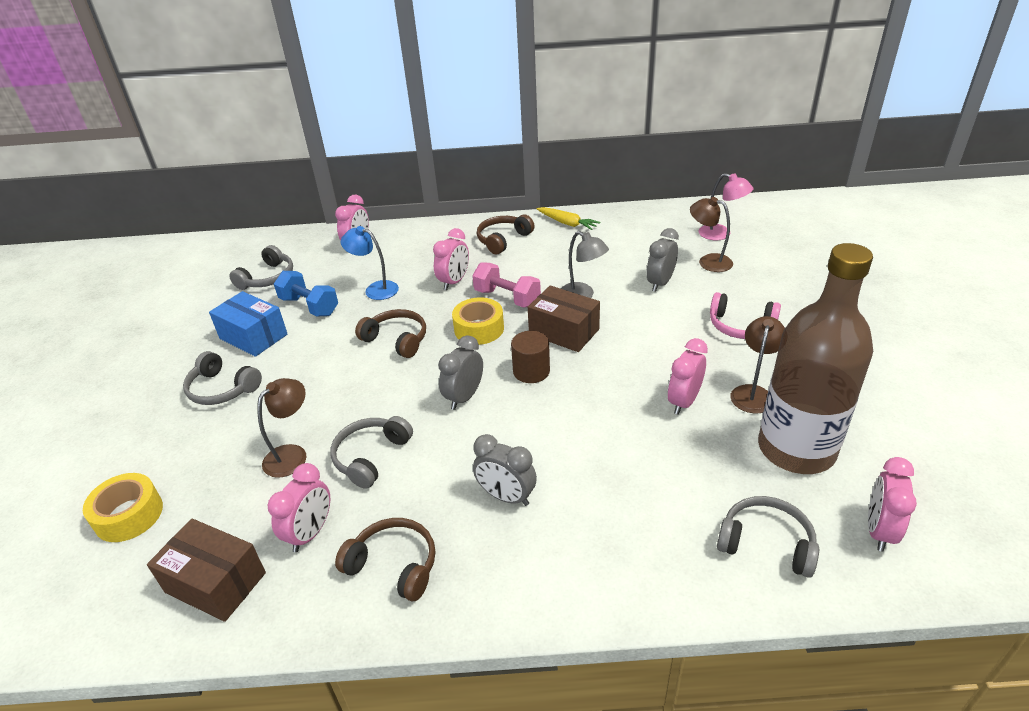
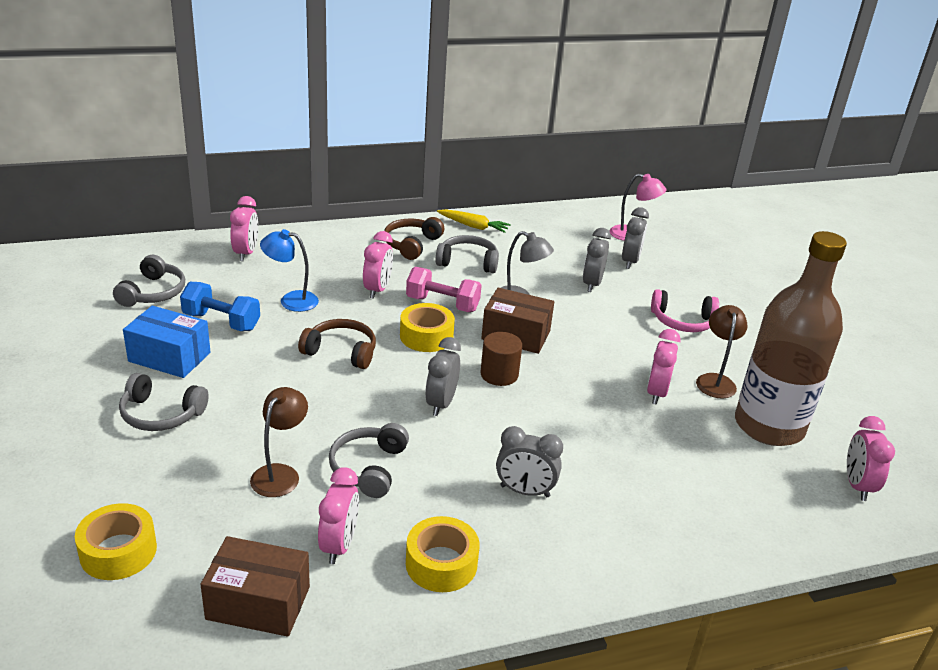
camera: 20 degrees left, 5 degrees down
(394, 565) = (441, 564): brown headphones -> yellow tape
(708, 261) = (630, 261): brown lamp -> grey clock
(766, 543) = (771, 505): grey headphones -> grey headphones (468, 262)

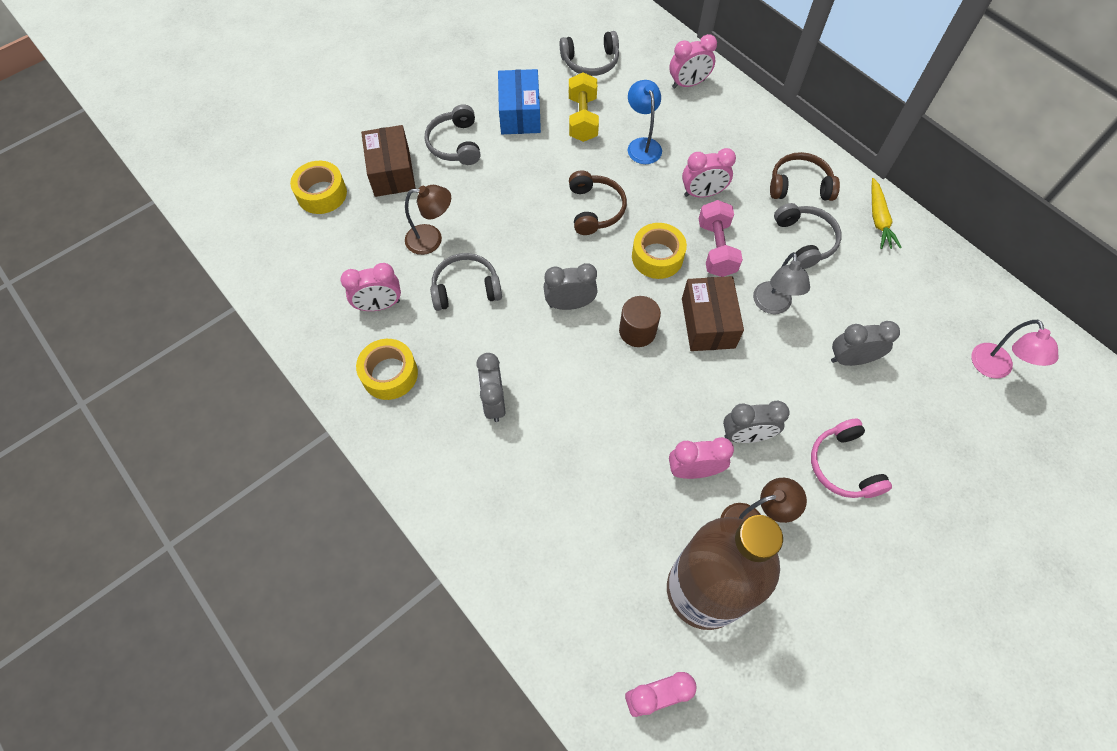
camera: 70 degrees right, 30 degrees up
(221, 321) = (582, 119): blue dumbbell -> yellow dumbbell
(258, 603) = (311, 285): brown box -> brown box (392, 172)
(630, 261) = (930, 382): grey clock -> grey clock (746, 435)

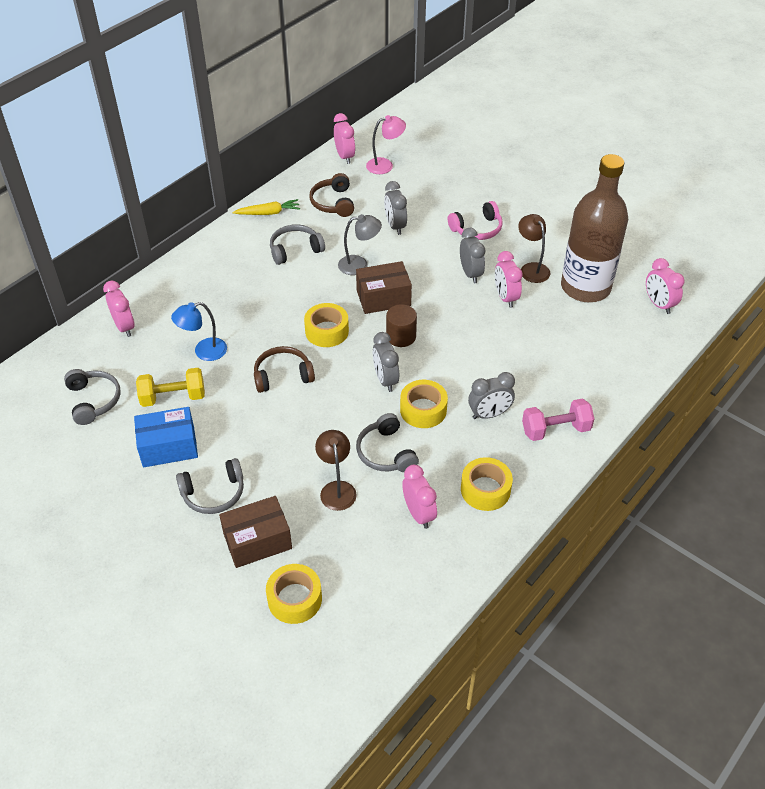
camera: 100 degrees left, 15 degrees down
(516, 334) = (423, 410): none -> yellow tape
(702, 193) = (255, 309): pink clock -> pink clock (345, 156)
(716, 249) = (312, 297): pink dumbbell -> pink dumbbell (555, 430)
(799, 185) = (240, 254): brown headphones -> brown headphones (333, 203)

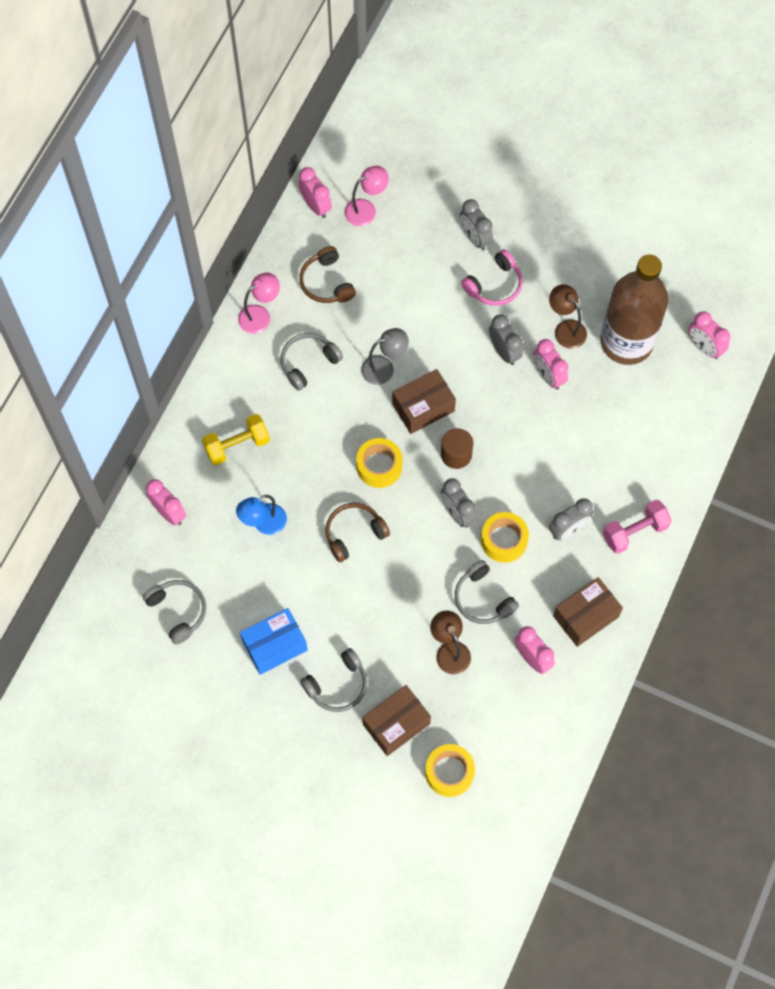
camera: 15 degrees left, 20 degrees up
(173, 397) = (255, 587): yellow dumbbell -> yellow dumbbell (237, 445)
(268, 213) = (260, 315): yellow carrot -> pink lamp
(395, 226) = (405, 302): grey clock -> grey clock (475, 238)
(485, 490) = (585, 616): yellow tape -> brown box

